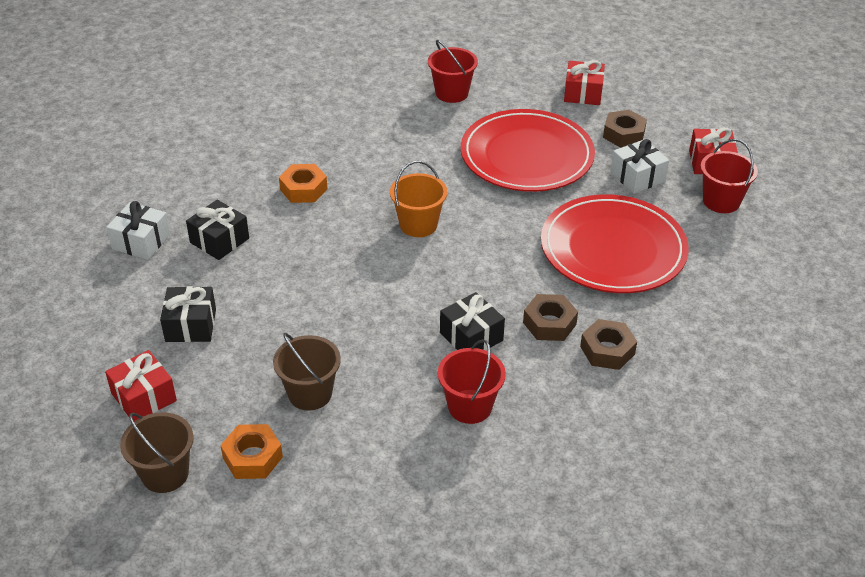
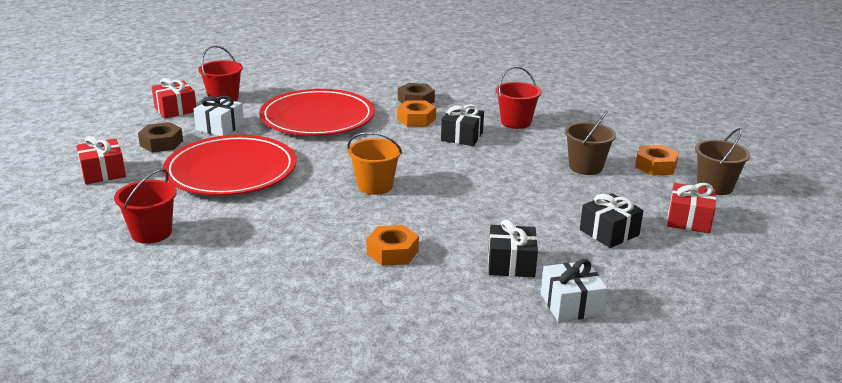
camera: 125 degrees left, 15 degrees down
(549, 323) = (416, 119): brown nut -> orange nut

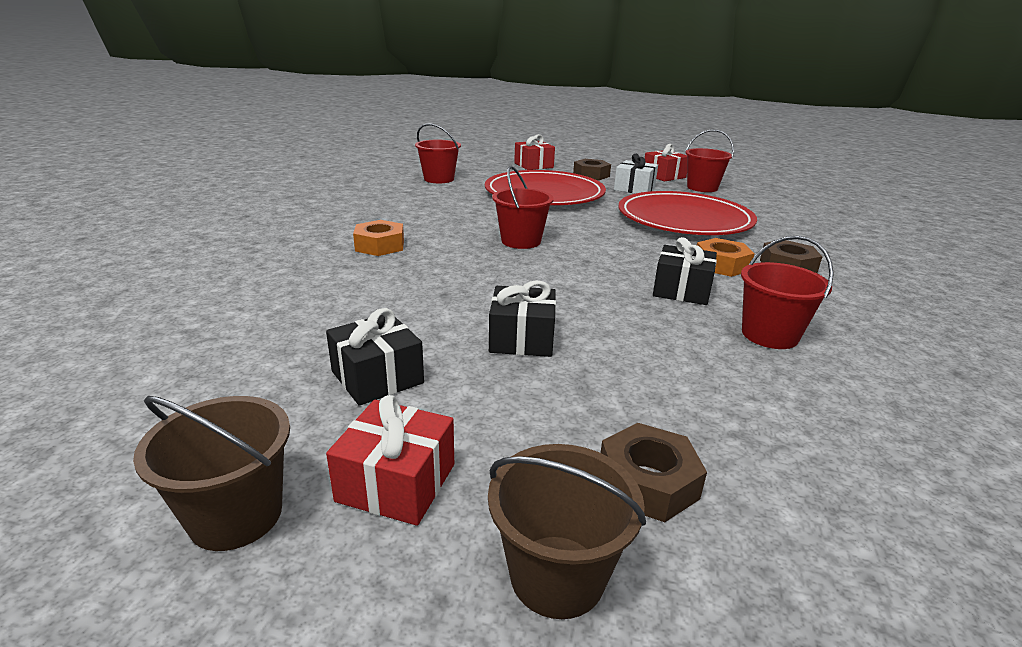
camera: 90 degrees right, 0 degrees up
(375, 186) = (521, 241): orange bucket -> red bucket
(511, 264) = (328, 298): black gift -> black gift (521, 339)
(571, 304) = (219, 325): white gift -> none
(585, 167) = (612, 385): brown bucket -> brown bucket (236, 515)
(655, 166) = (647, 482): orange nut -> brown nut

